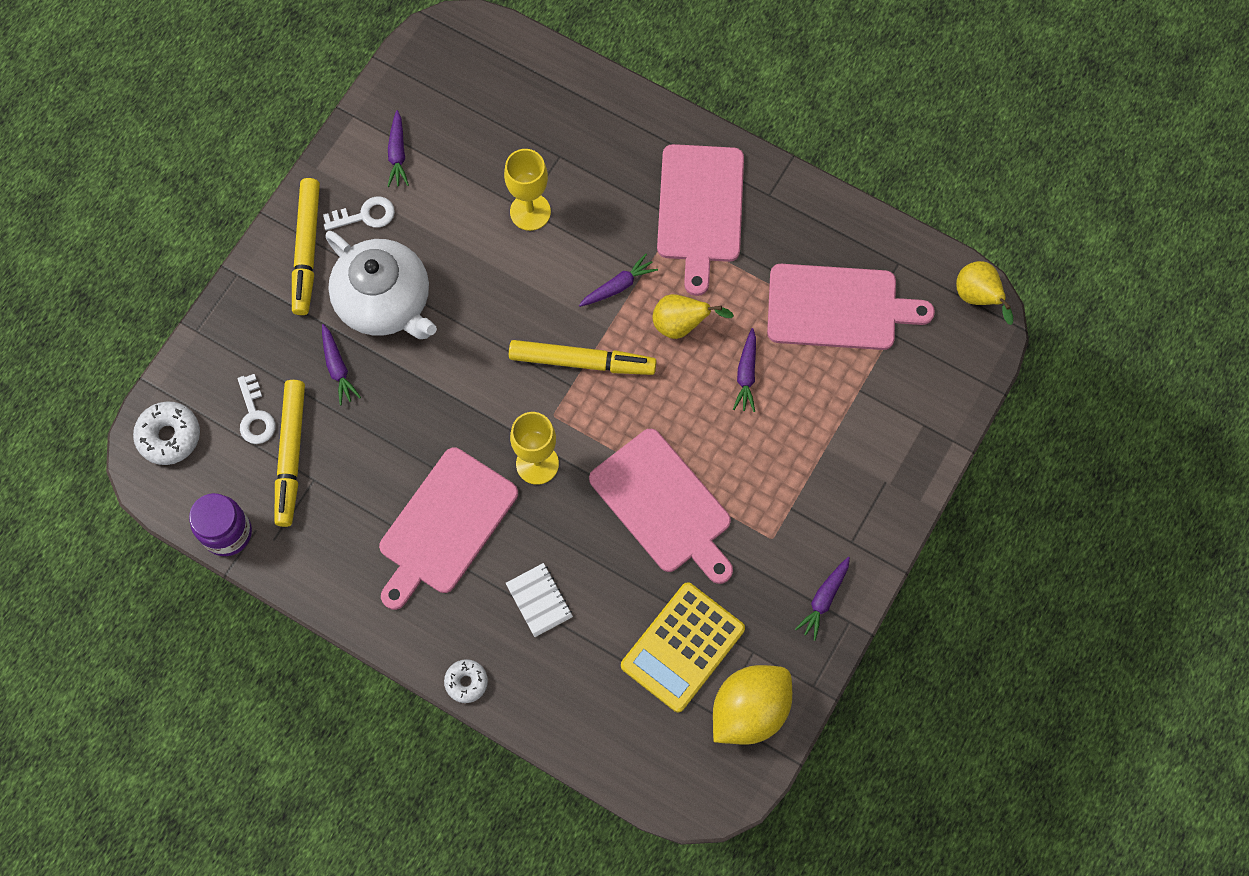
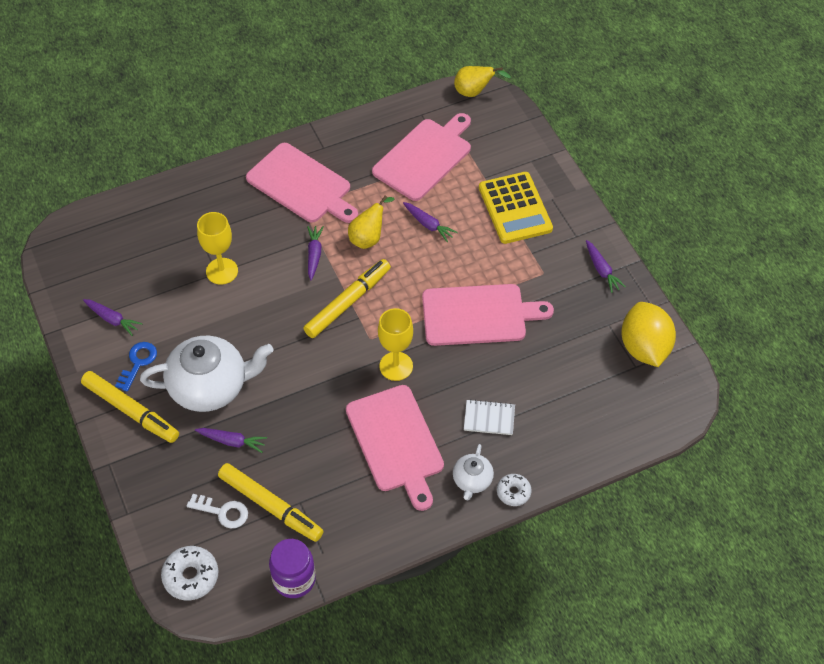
camera: 55 degrees left, 15 degrees down
(365, 215) = (138, 363): white key -> blue key
(452, 631) = (472, 480): none -> white teapot
(682, 647) = (578, 359): yellow calculator -> yellow calculator (515, 208)

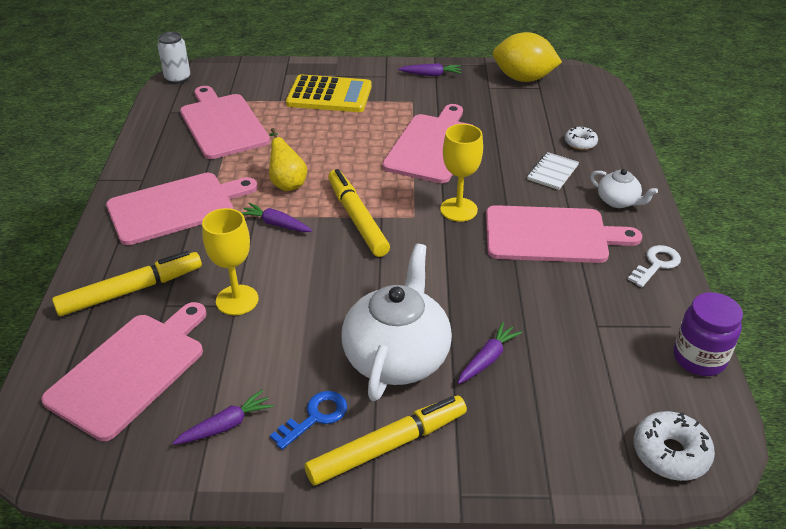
camera: 65 degrees left, 15 degrees down
(134, 248) = (130, 371): none -> pink cutting board
(138, 363) = (315, 417): blue key -> blue key turned 90 degrees clockwise
(223, 512) = (585, 395): white key -> white key (656, 264)
(271, 506) = (593, 350): yellow marker -> yellow marker (131, 290)
(428, 225) = (304, 144): purple carrot -> none
(474, 92) = (178, 78): yellow pear -> white can
(513, 492) = (641, 182): white donut -> white donut (580, 143)

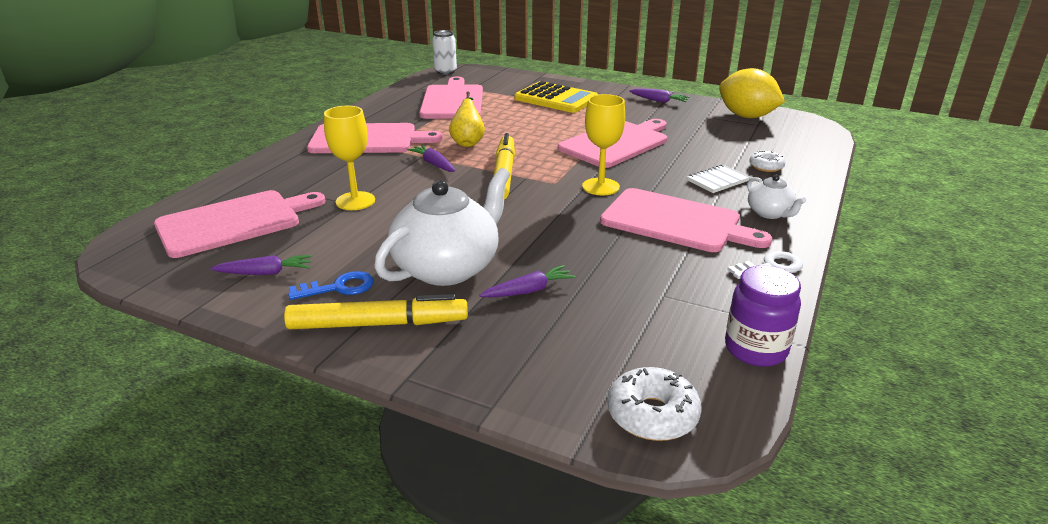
camera: 25 degrees right, 10 degrees down
(131, 290) = (285, 178): yellow marker -> none

